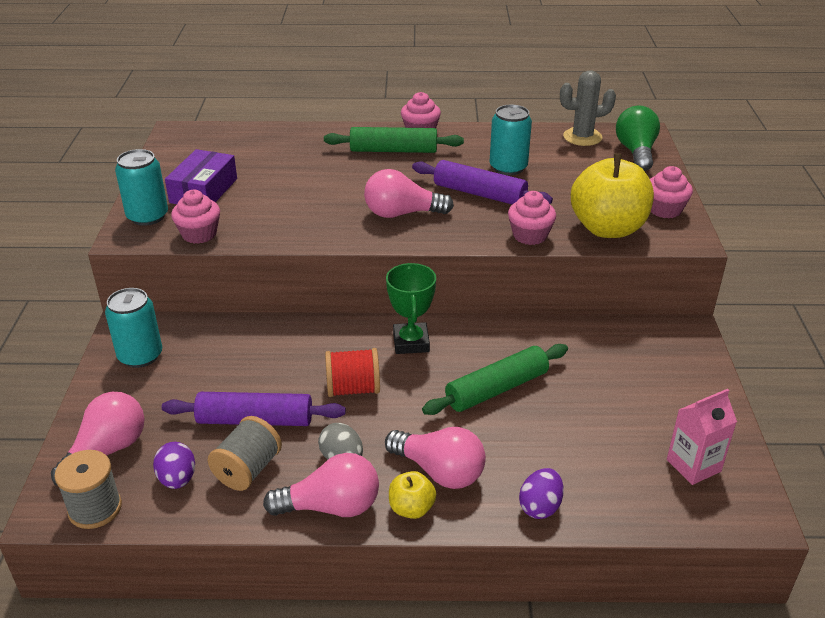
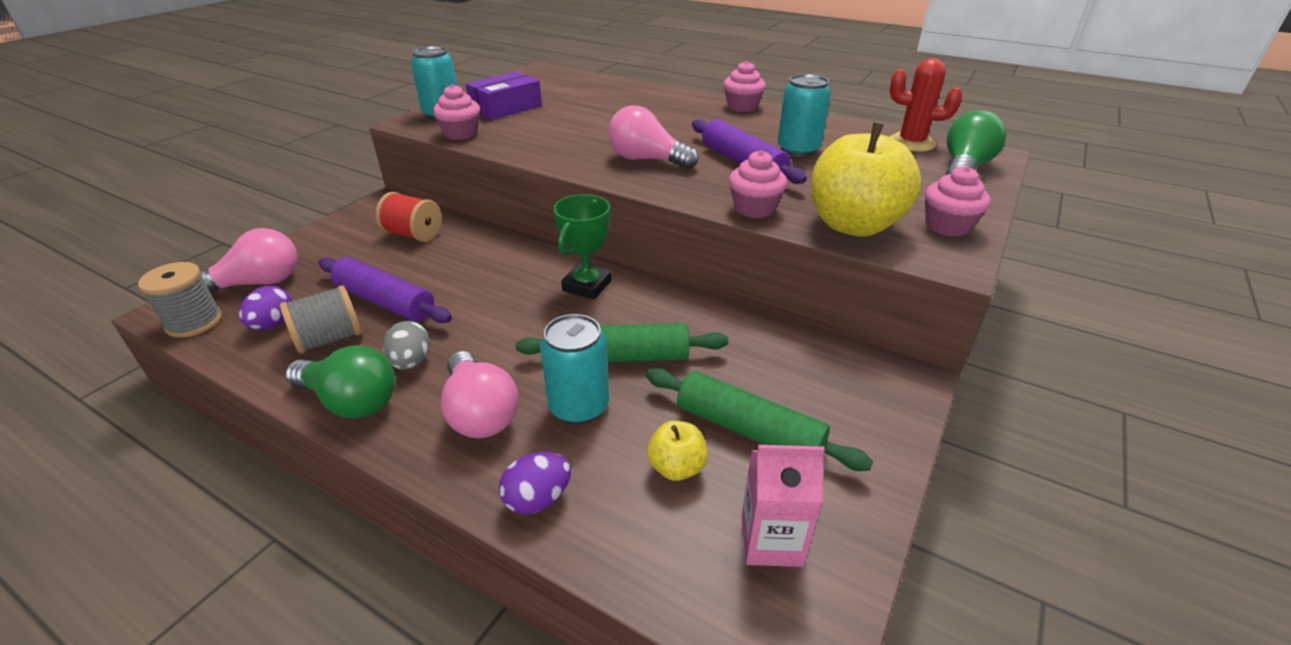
camera: 30 degrees right, 0 degrees up
(140, 356) = (368, 224): turquoise can -> turquoise can (579, 406)
(331, 507) = (351, 401): pink light bulb -> green light bulb
(353, 389) = (491, 306): red spool -> red spool (413, 234)
(393, 150) = (699, 114): green rolling pin -> green rolling pin (748, 430)
(411, 508) = (414, 437): yellow apple -> yellow apple (676, 467)
(582, 137) = (911, 143): grey cactus -> red cactus

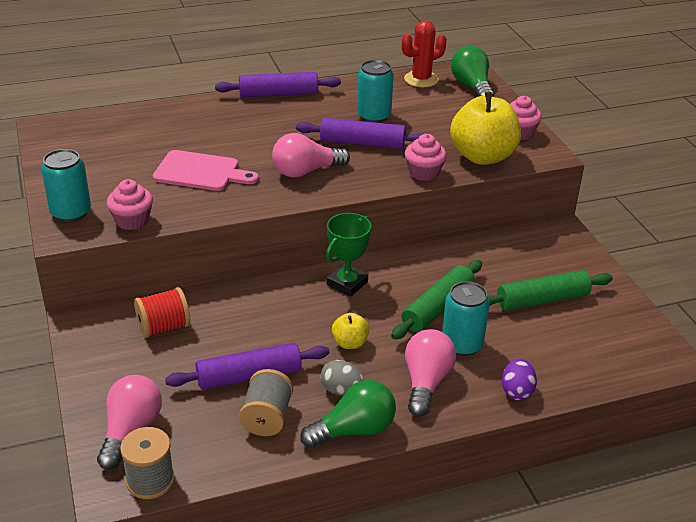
camera: 50 degrees left, 0 degrees up
(273, 324) = (210, 439): purple egg -> none
(480, 413) = (426, 382): pink light bulb -> pink light bulb turned 90 degrees counterclockwise
(506, 108) = (109, 179): purple box -> none
(570, 127) = (200, 172): none -> pink cutting board
(587, 286) = (347, 283): green trophy -> green trophy turned 60 degrees clockwise
(676, 467) = (543, 336): yellow apple -> yellow apple (350, 343)
(742, 107) = (278, 94): pink cupcake -> purple rolling pin
(771, 540) = (613, 334): pink carton -> none

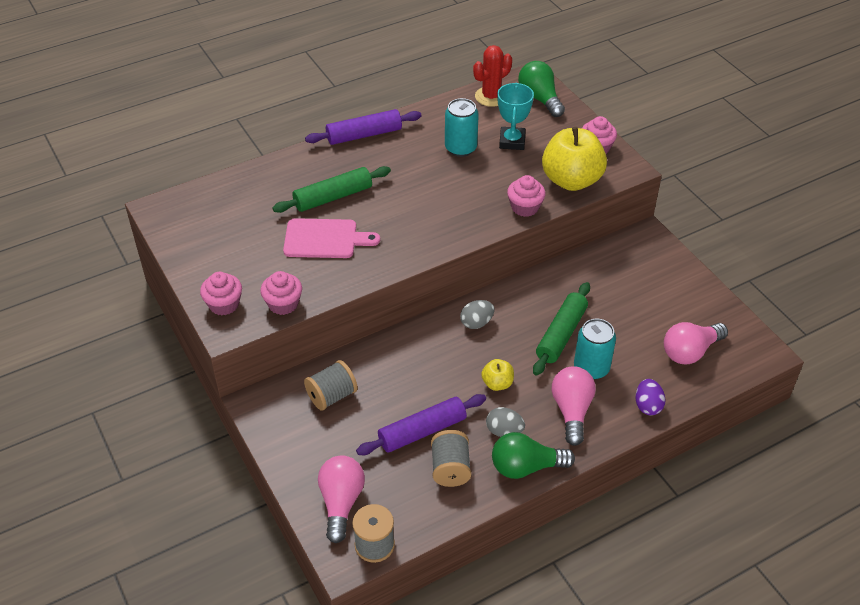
camera: 10 degrees left, 10 degrees up
(71, 212) = (224, 304): turquoise can -> pink cupcake
(164, 327) = (332, 396): red spool -> grey spool
(305, 171) = (419, 223): pink light bulb -> pink light bulb (690, 352)
(347, 283) = (476, 323): green trophy -> grey egg
(354, 430) = (526, 467): green light bulb -> green light bulb turned 150 degrees counterclockwise
(362, 143) = (460, 182): purple rolling pin -> none
(430, 117) = (512, 141): none -> turquoise trophy
(542, 300) = (647, 311): green rolling pin -> green rolling pin (333, 197)

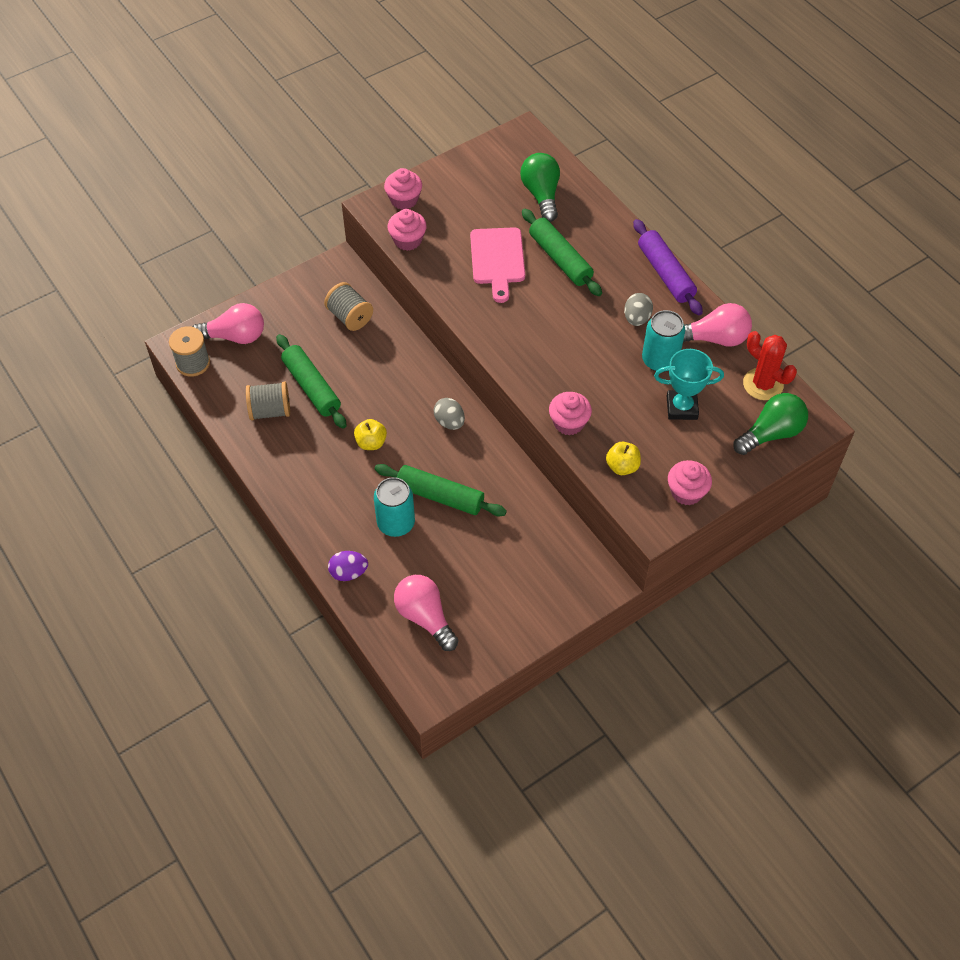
camera: 85 degrees right, 10 degrees up
(422, 431) = (311, 387): purple rolling pin -> green rolling pin
(504, 431) = (313, 450): grey egg -> grey egg (636, 318)
(526, 467) = (272, 468): green light bulb -> green light bulb (541, 195)
(571, 180) = (622, 466): yellow apple -> yellow apple, size x0.47
(571, 411) = (339, 505): pink light bulb -> pink light bulb (715, 338)

